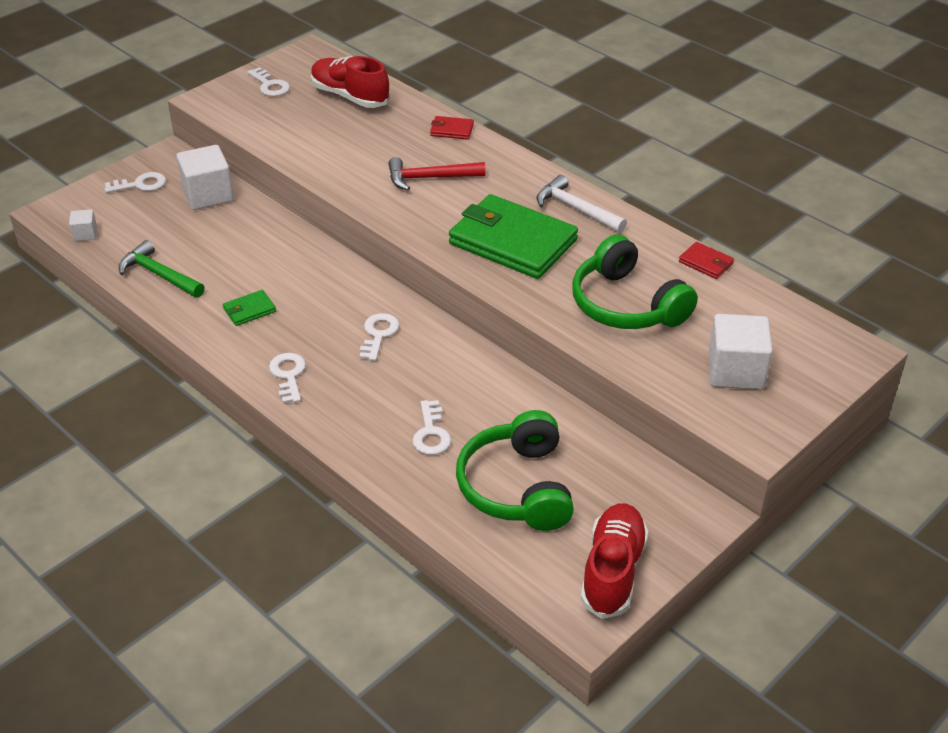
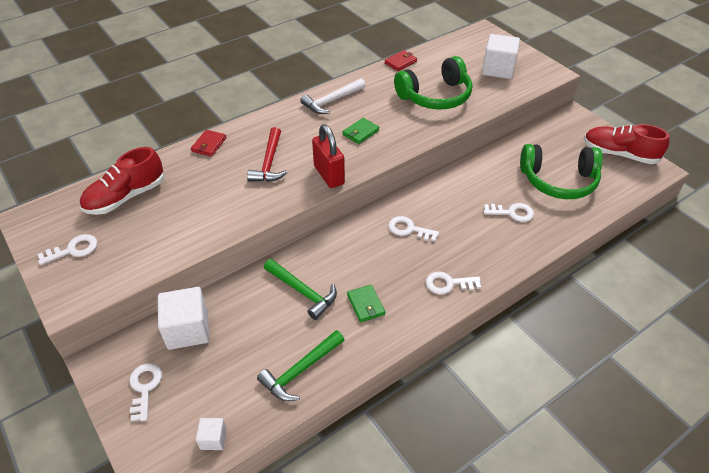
camera: 80 degrees left, 5 degrees up
(264, 261) = (302, 292): none -> green hammer
(417, 226) = (329, 175): none -> red padlock
(512, 242) = (360, 132): green wallet -> green wallet, size x0.41

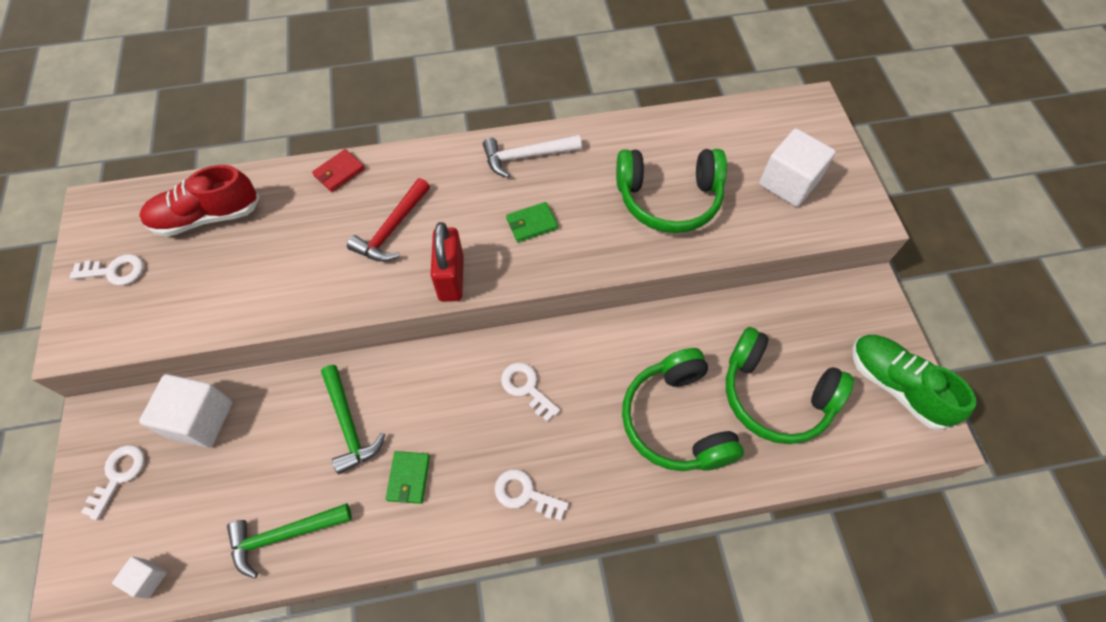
camera: 25 degrees right, 15 degrees up
(400, 62) = (657, 121): red wallet -> none
(512, 213) = (676, 420): white key -> green headphones
(619, 154) = (896, 386): red shoe -> green shoe

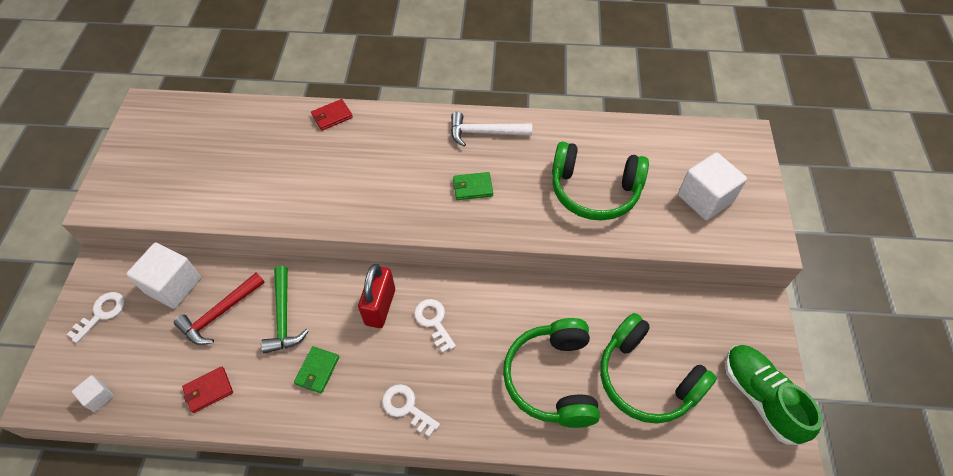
camera: 15 degrees right, 5 degrees down
(115, 271) = (143, 157): white key -> none
(207, 217) = (222, 130): red shoe -> none
(284, 535) = (208, 390): green hammer -> red wallet
(392, 229) = (359, 168): red hammer -> red hammer (220, 313)
(451, 278) = (394, 217): red padlock -> red padlock (380, 307)

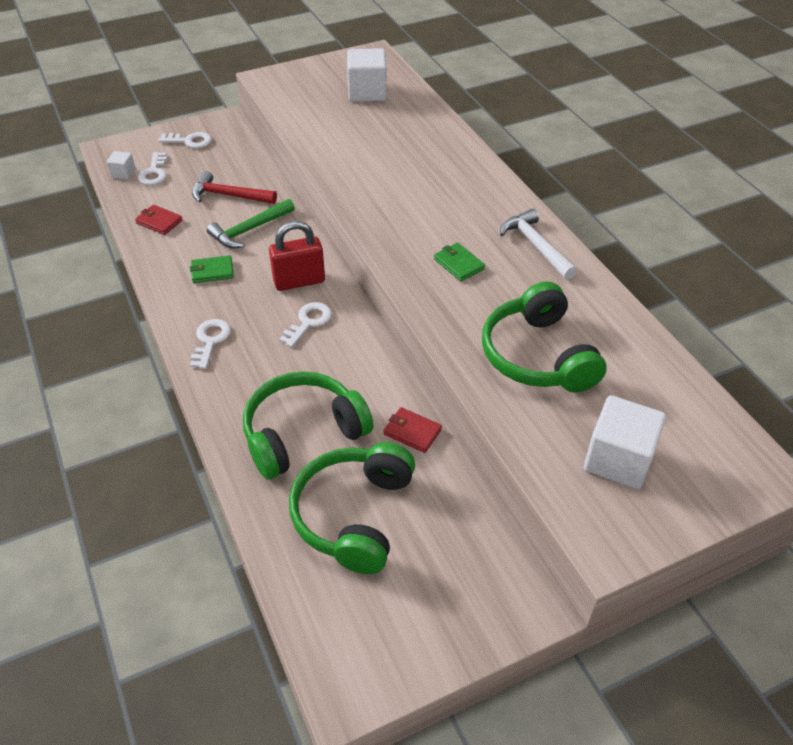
camera: 60 degrees right, 10 degrees down
(124, 366) = (154, 172): none -> white key
(173, 285) = (237, 161): white cube -> white cube (367, 92)
(332, 116) = (458, 146): red wallet -> red wallet (412, 432)
(761, 397) = (401, 641): green shoe -> none

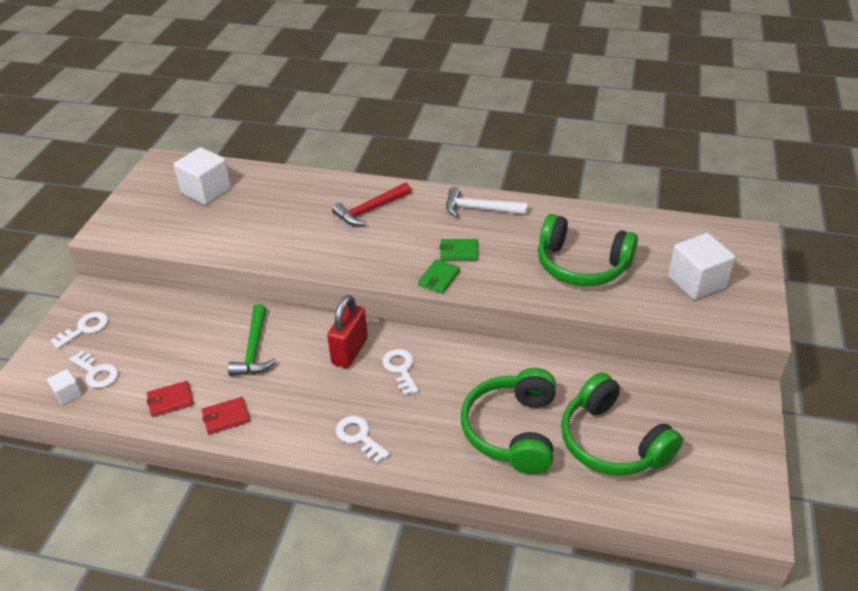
camera: 50 degrees left, 5 degrees down
(212, 271) = (277, 396): green wallet -> green wallet (439, 278)
(229, 195) = (194, 340): red hammer -> red hammer (370, 210)
(412, 432) = (563, 372): red wallet -> red wallet (226, 417)

